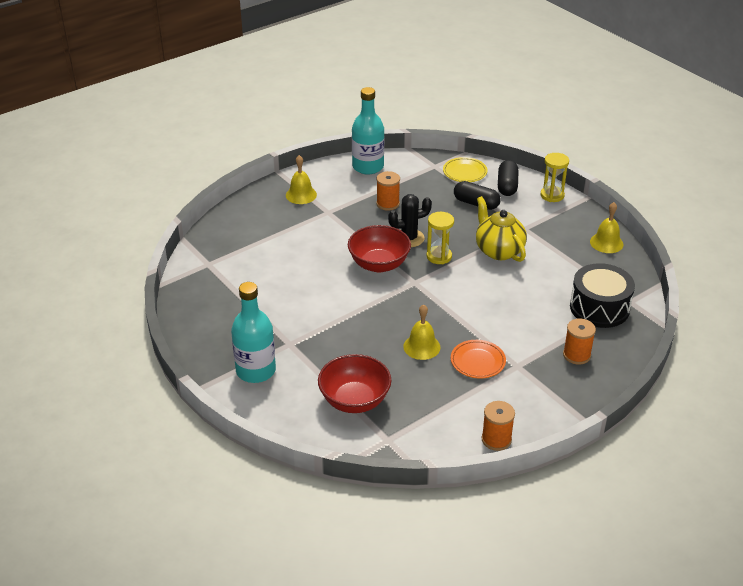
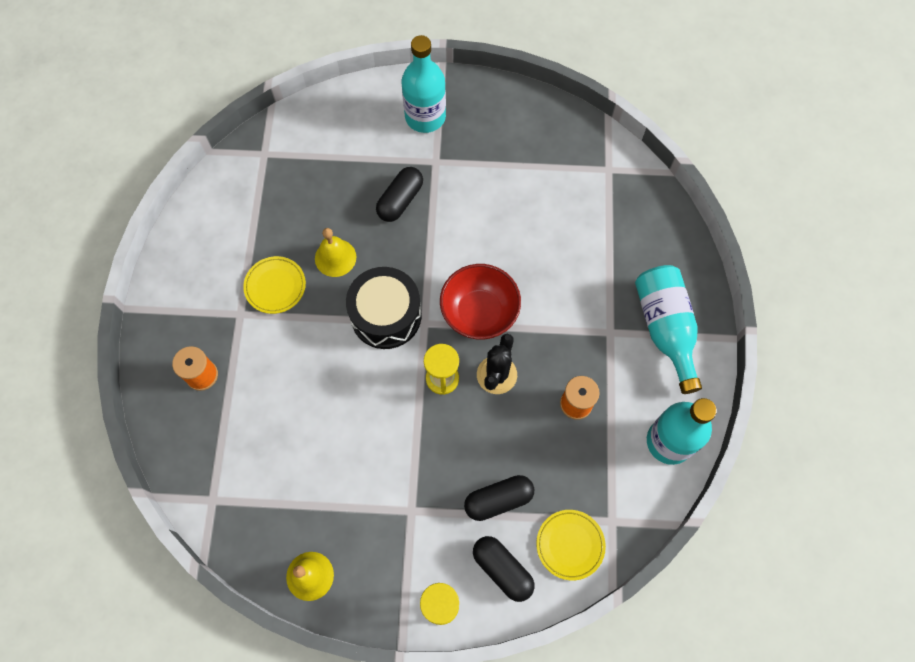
camera: 130 degrees right, 30 degrees up
(301, 195) = (665, 328): yellow bell -> turquoise bottle
(341, 342) = (400, 200): none -> black capsule
(354, 400) = (325, 161): red bowl -> none
(477, 361) = (275, 286): orange plate -> yellow plate
(496, 439) = (187, 226): orange spool -> none
(498, 250) = (399, 446): yellow teapot -> none
(599, 308) = (233, 459): black drum -> black drum (386, 315)

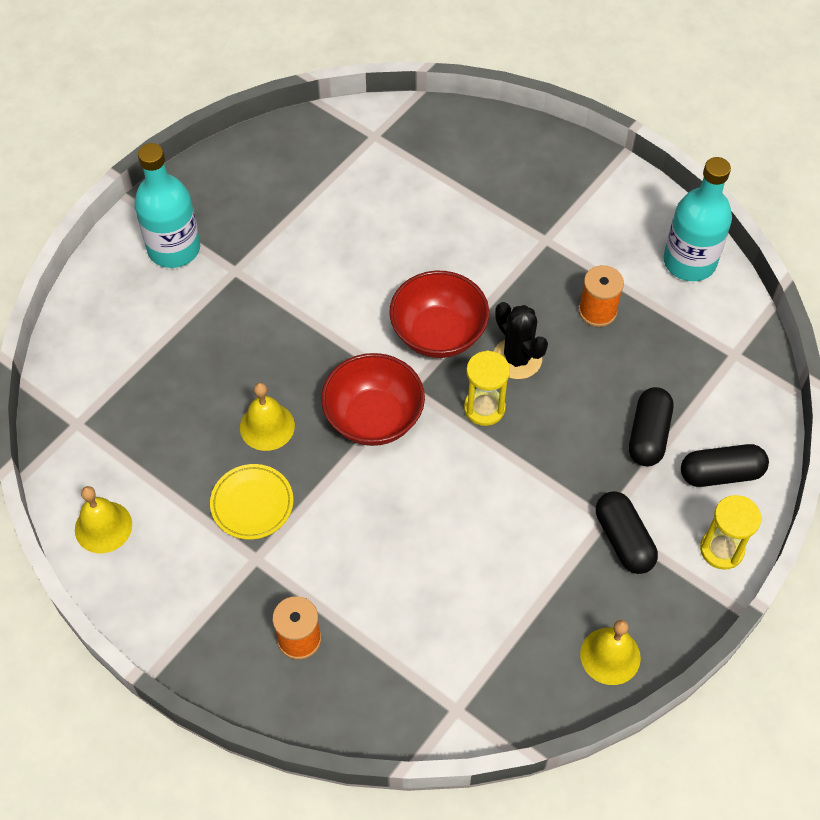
camera: 55 degrees left, 10 degrees down
(205, 216) = (103, 527): none -> yellow bell
(386, 315) = (373, 418): black drum -> red bowl
(400, 200) = (252, 328): black capsule -> black capsule (623, 540)
(570, 545) = (734, 402): yellow plate -> none
(665, 328) = (576, 195): turquoise bottle -> none

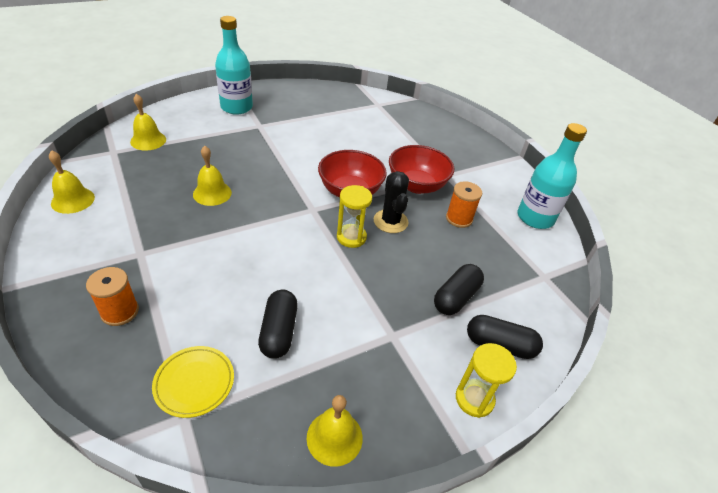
camera: 20 degrees right, 15 degrees down
(105, 379) = (148, 140): none -> yellow bell
(252, 504) = (166, 225): yellow plate -> yellow plate (194, 383)
(373, 418) = (278, 214): red bowl -> red bowl (416, 185)
(623, 540) = (398, 355): black capsule -> black capsule (279, 331)

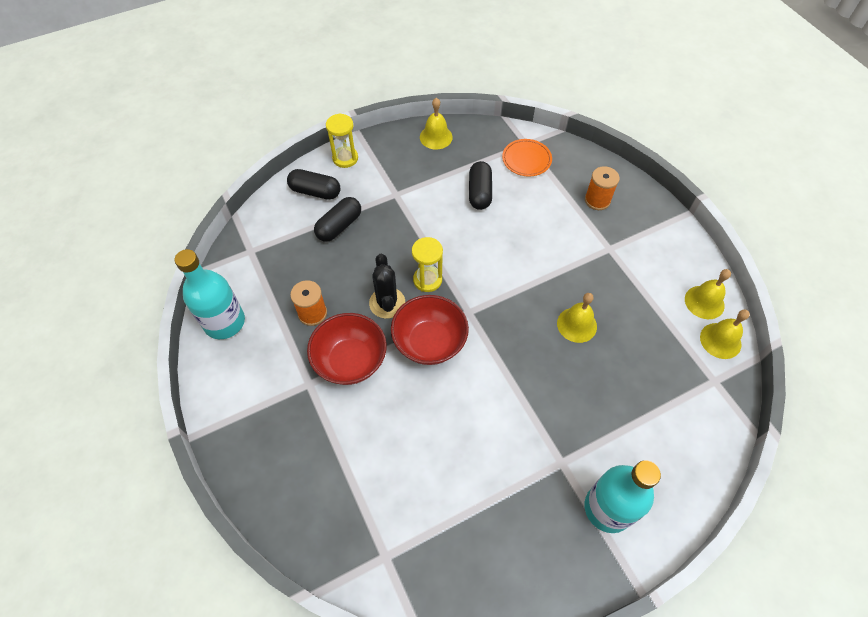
camera: 175 degrees left, 15 degrees up
(148, 140) = (688, 407): yellow bell -> yellow bell (720, 340)
(194, 383) = (526, 160): yellow plate -> orange plate

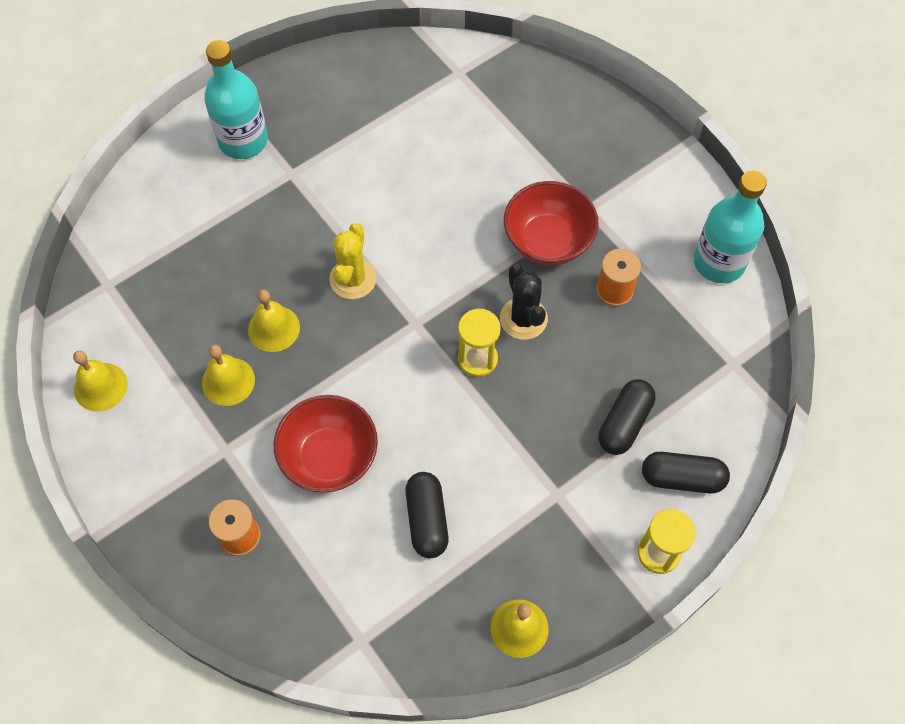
camera: 170 degrees right, 5 degrees up
(429, 342) = (458, 277): red bowl -> red bowl (329, 457)
(513, 354) = (353, 279): none -> yellow cactus
(526, 160) = (357, 602): orange plate -> none
(720, 340) = (89, 336): yellow bell -> yellow bell (228, 381)

